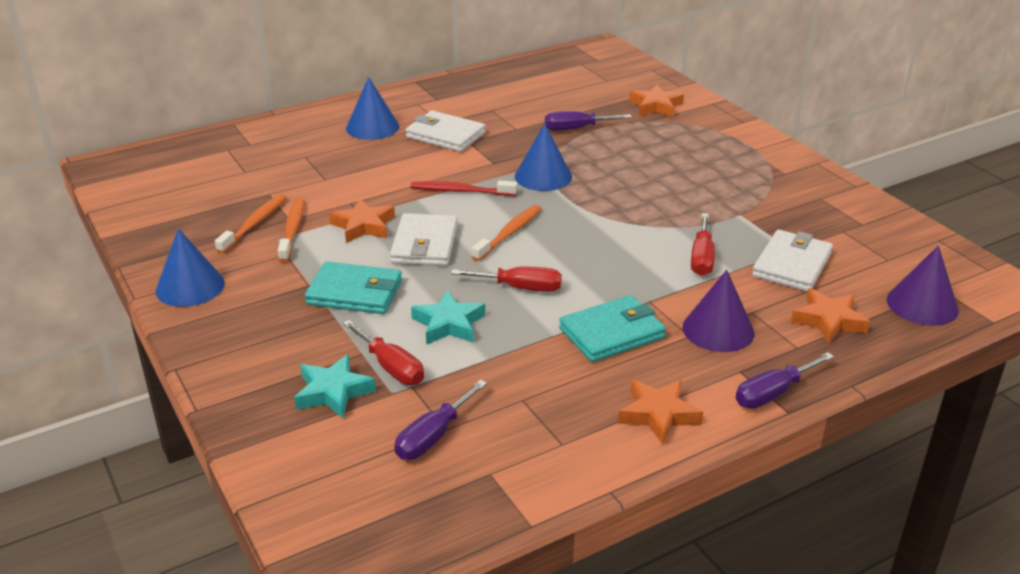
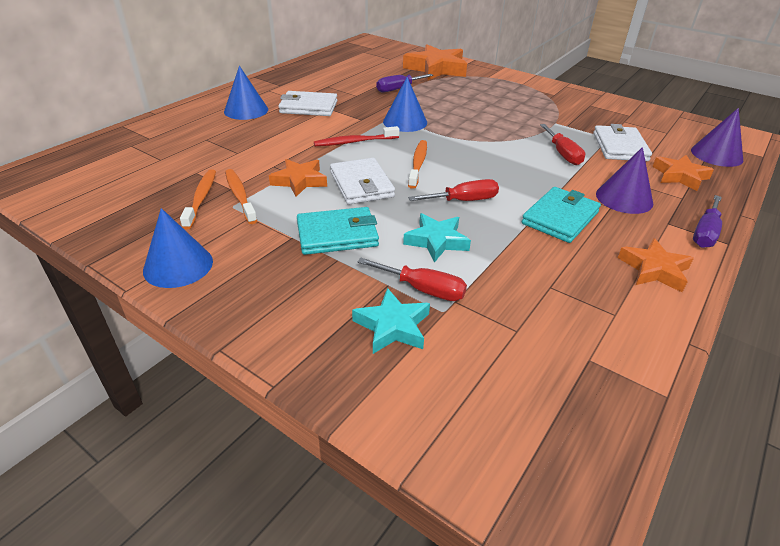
camera: 25 degrees left, 5 degrees up
(433, 436) = (514, 341): purple screwdriver -> none
(655, 106) = (436, 69): orange star -> orange star, size x1.68

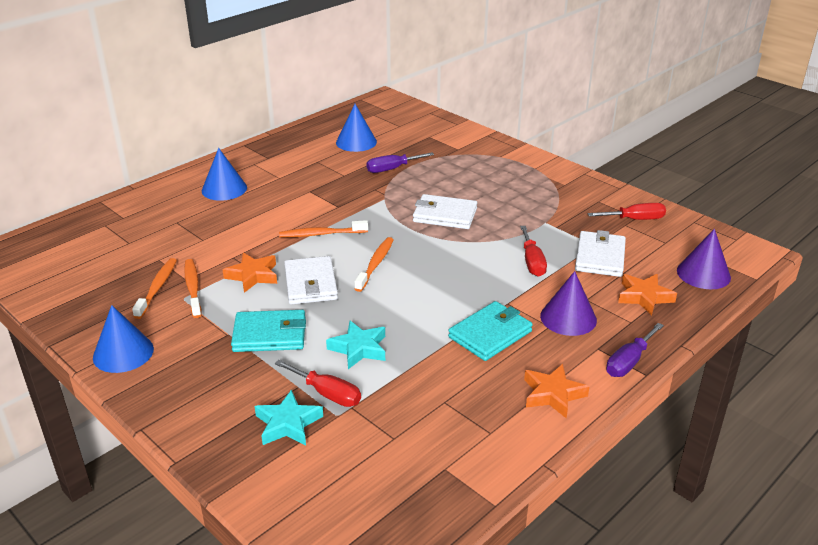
camera: 10 degrees right, 5 degrees down
(308, 107) = (289, 188): white wallet -> white wallet (445, 215)
(354, 142) = (321, 234): red toothbrush -> orange toothbrush
(405, 122) = (382, 212): blue cone -> blue cone (356, 142)
(436, 69) = (446, 142): orange star -> none
(463, 200) = (403, 308): red screwdriver -> red screwdriver (635, 219)

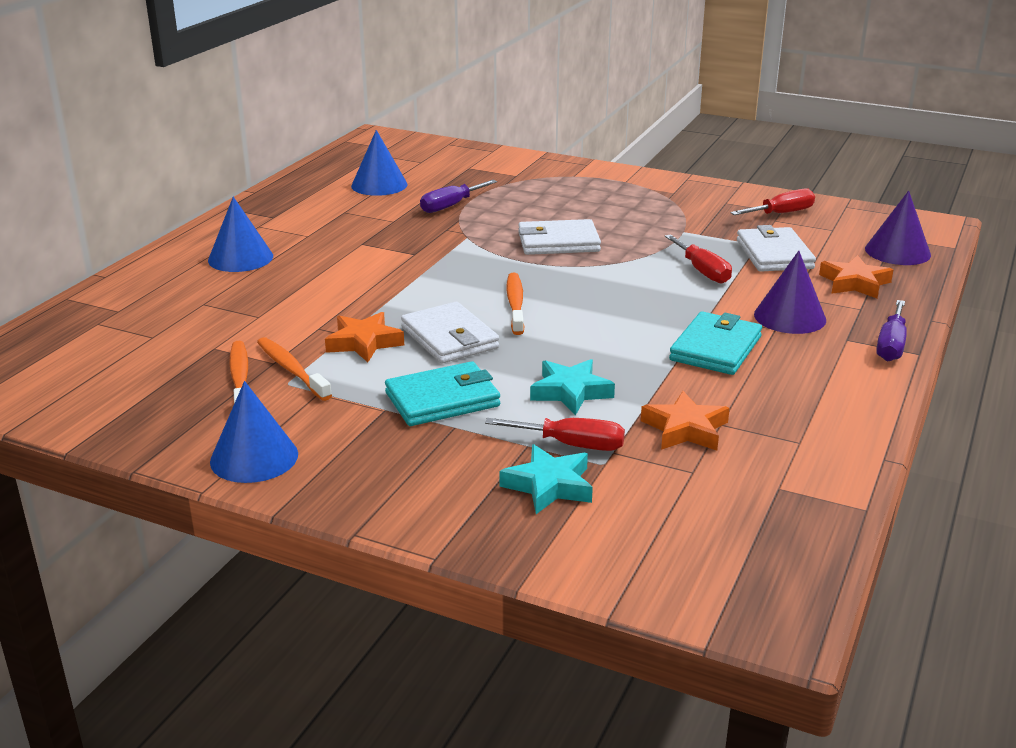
camera: 20 degrees left, 5 degrees down
(321, 234) = (417, 285): orange toothbrush -> none
(553, 394) = (836, 391): orange star -> orange star (685, 429)

